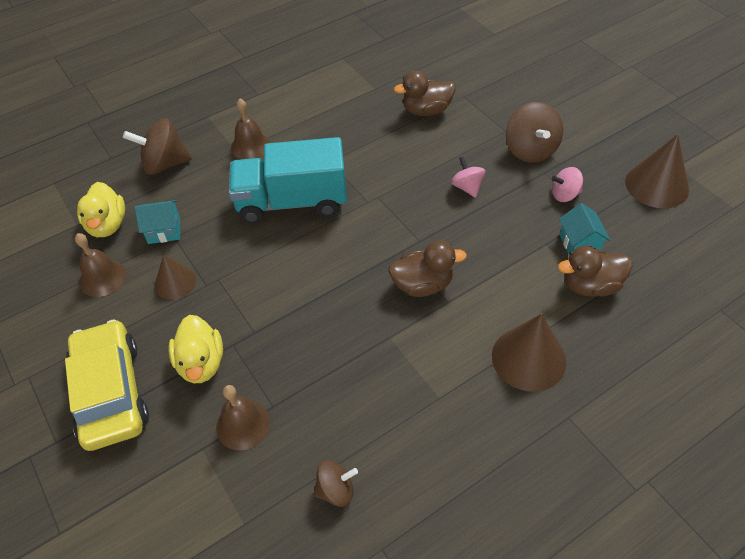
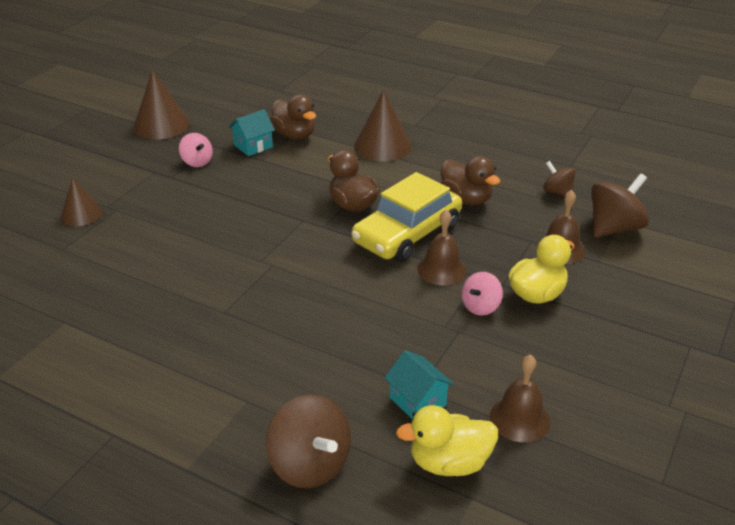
camera: 120 degrees left, 15 degrees down
(107, 225) = (449, 462): yellow duck -> yellow duck turned 150 degrees counterclockwise
(110, 392) = (618, 336): yellow car -> yellow car (407, 234)
(175, 282) = (475, 354): brown cone -> brown cone (81, 214)
(250, 146) = (230, 391): brown bell -> brown bell (441, 269)
(292, 202) = (305, 316): turquoise truck -> none
(426, 111) = (99, 268): brown duck -> brown duck (466, 199)
(467, 187) = (216, 212): pink spinning top -> pink spinning top (480, 307)
(530, 150) = (142, 189): brown spinning top -> brown spinning top (614, 228)

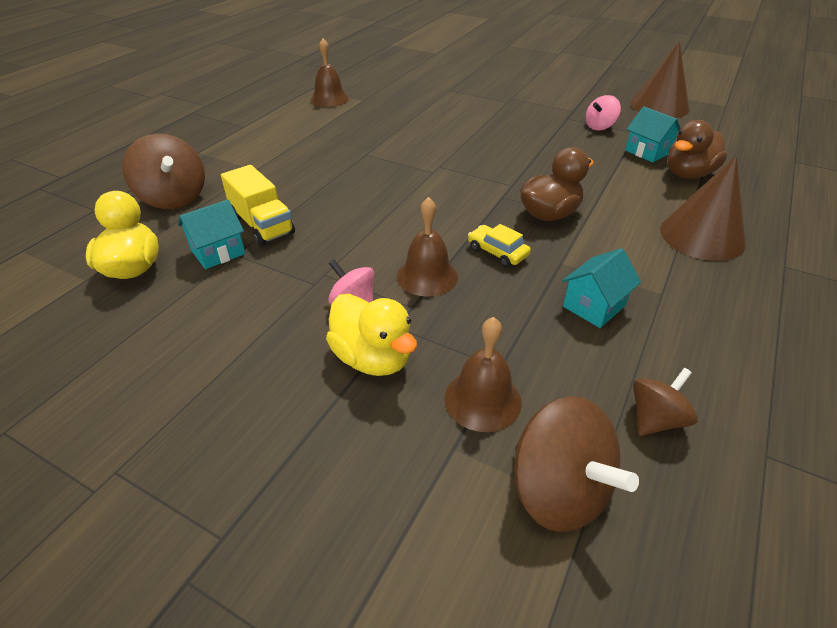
camera: 90 degrees right, 5 degrees up
(81, 214) = (497, 91): brown cone -> none
(310, 464) = (174, 198): brown spinning top -> brown spinning top turned 90 degrees counterclockwise
(369, 376) = (262, 225): none -> yellow truck
(407, 234) = (497, 252): yellow car -> yellow car, size x0.42
(466, 199) = (594, 306): brown duck -> turquoise house
(519, 418) = (163, 319): brown bell -> brown bell (329, 99)

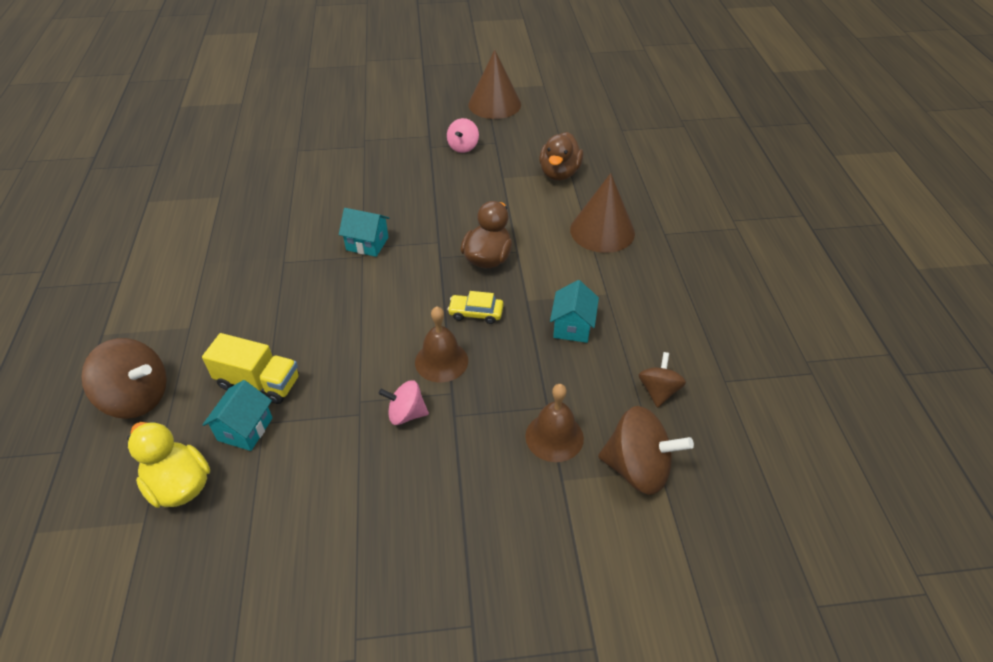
camera: 35 degrees left, 5 degrees up
(329, 99) = (182, 208): brown bell -> none
(373, 358) = (459, 449): yellow duck -> none
(647, 152) = (517, 161): turquoise house -> turquoise house (367, 244)

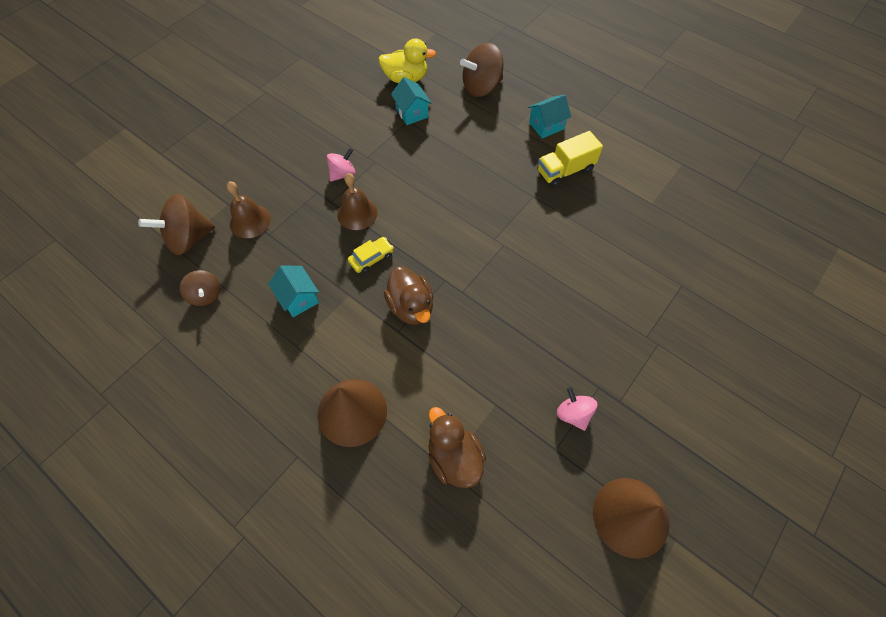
camera: 135 degrees right, 15 degrees up
(258, 383) = (437, 132): yellow truck -> yellow truck (565, 170)
(367, 244) = (505, 250): turquoise house -> turquoise house (546, 126)

